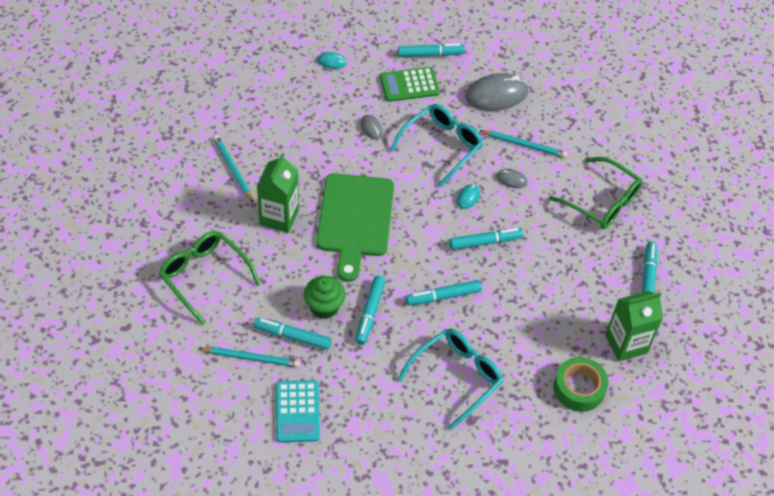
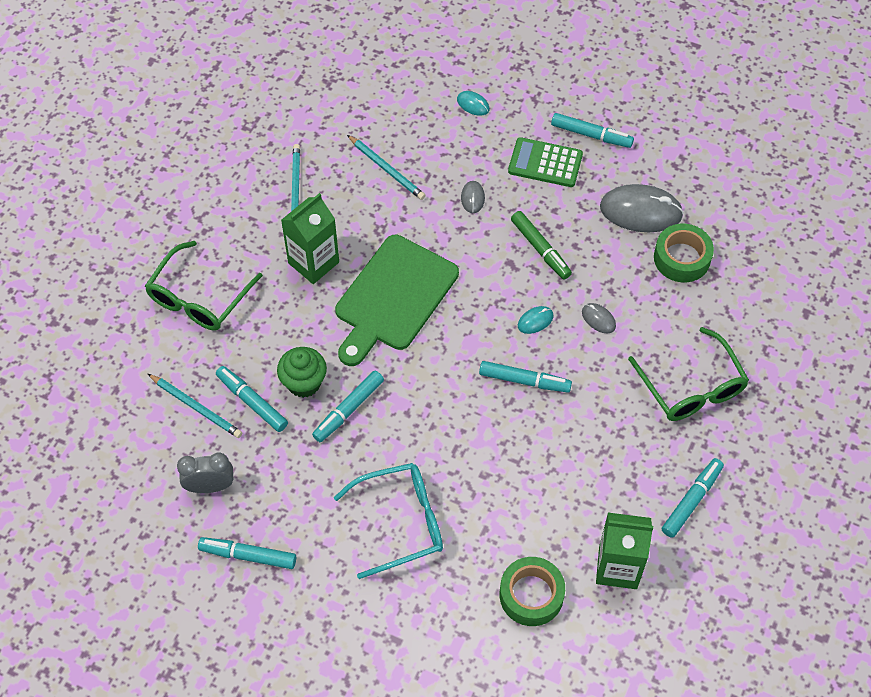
camera: 30 degrees right, 5 degrees up
(204, 276) = (199, 298): green glasses -> green glasses turned 135 degrees counterclockwise
(297, 412) = (210, 486): turquoise calculator -> grey clock
(441, 146) = (540, 249): turquoise glasses -> green marker
(443, 296) = (440, 424): turquoise marker -> turquoise marker (248, 555)
(524, 145) = (638, 283): turquoise pencil -> turquoise pencil (387, 169)
(543, 117) = (682, 258): none -> green tape

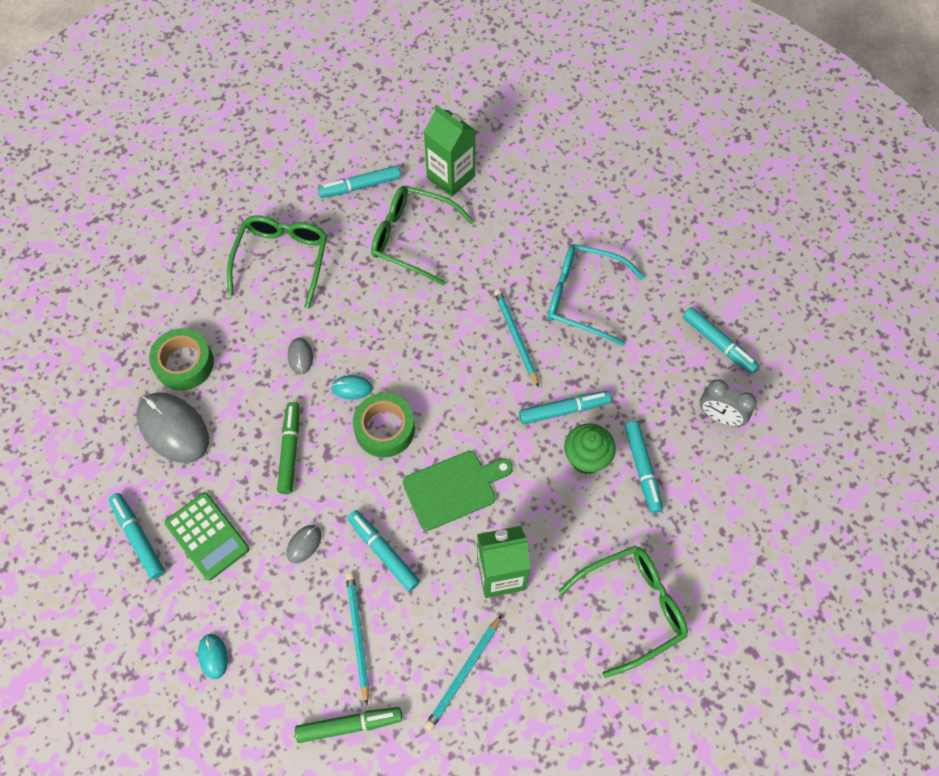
camera: 145 degrees left, 5 degrees up
(196, 407) = (694, 495): turquoise pencil -> turquoise pencil (515, 337)
(350, 121) = (349, 725): none -> green marker
(393, 297) = (453, 488): green cutting board -> green cutting board, size x0.66
(524, 381) = (403, 344): turquoise marker -> turquoise marker (383, 552)
(531, 595) = (525, 195): green tape -> green tape (384, 429)
(599, 480) = (412, 238): none -> green glasses

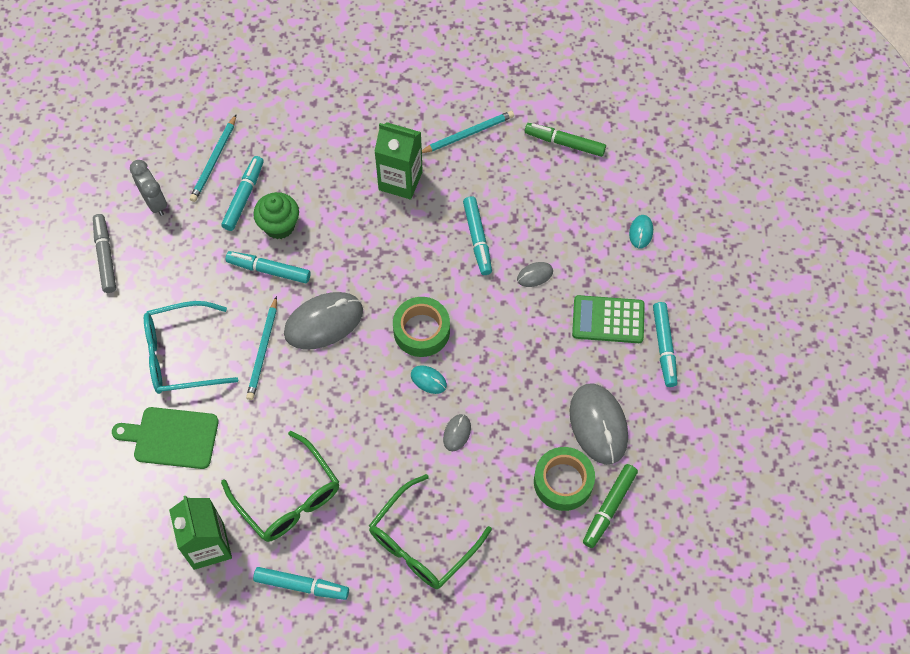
camera: 150 degrees left, 0 degrees up
(207, 536) = (608, 320): green calculator -> green calculator turned 75 degrees counterclockwise
(290, 450) = (508, 354): green marker -> green marker (609, 508)
(357, 635) = (528, 194): turquoise pencil -> turquoise pencil (214, 160)
(453, 488) = (396, 256): green cutting board -> green cutting board (172, 438)
(479, 389) = (324, 322): none -> grey mouse
(583, 297) = (180, 355): turquoise glasses -> turquoise glasses turned 120 degrees clockwise
(632, 608) = (324, 114): green glasses -> none
(718, 344) = (105, 256): turquoise marker -> grey marker

